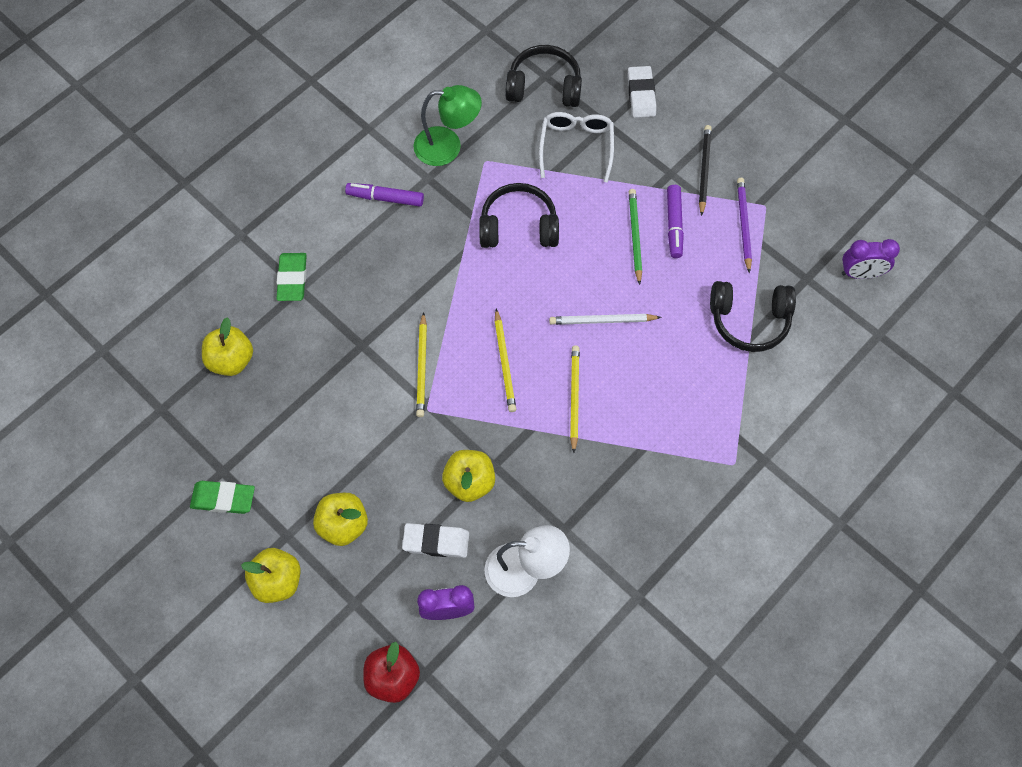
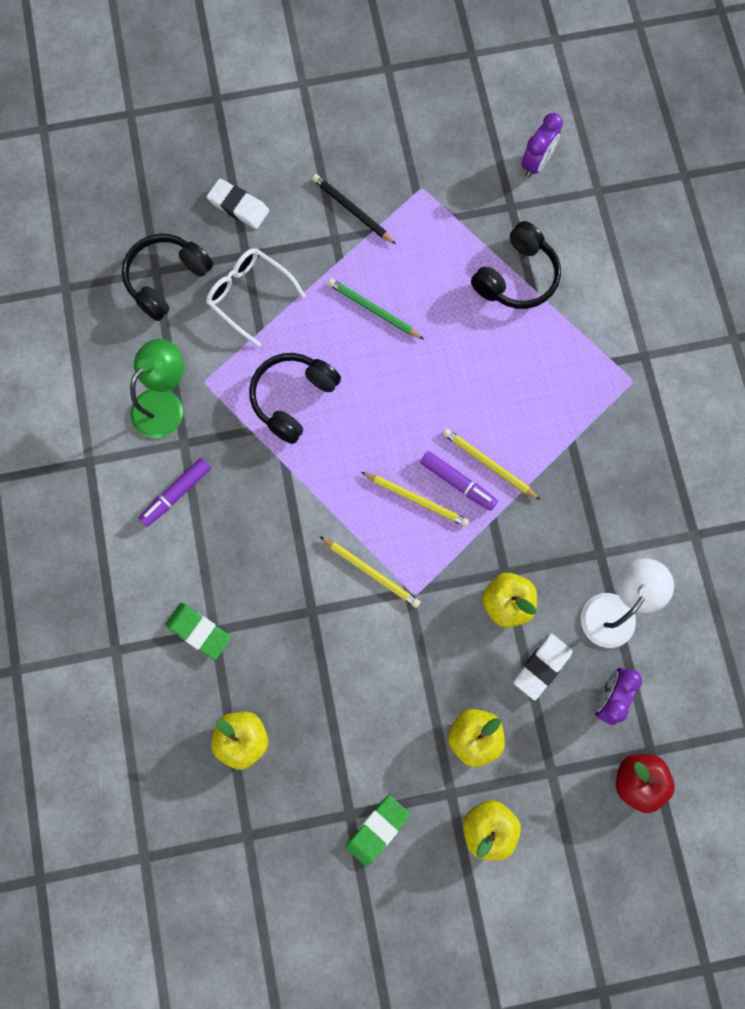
camera: 55 degrees left, 10 degrees up
(602, 321) = (434, 392): white pencil -> none
(674, 225) = (386, 271): purple marker -> purple marker (458, 483)
(743, 225) = (427, 218): purple pencil -> none

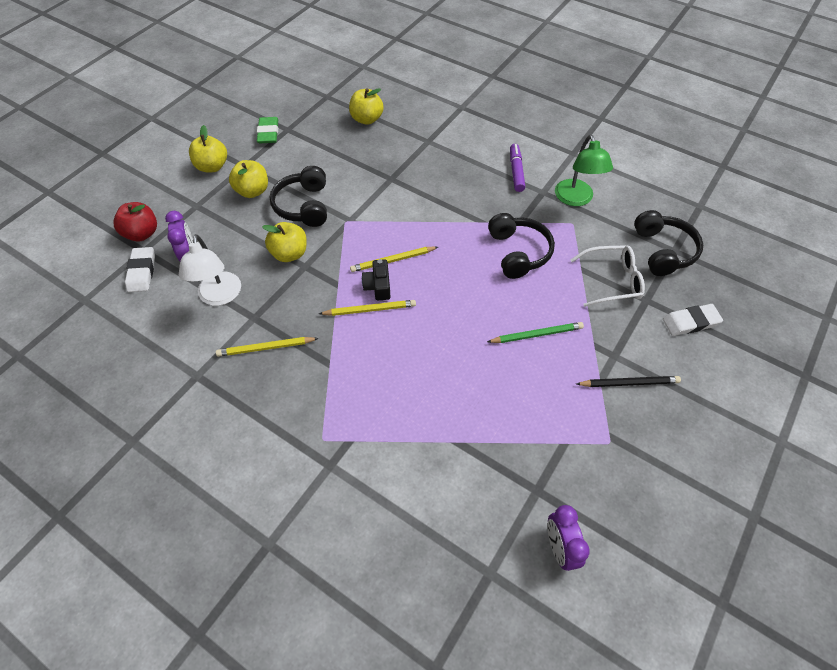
camera: 135 degrees right, 20 degrees down
(198, 631) = (434, 136): green eraser -> none
(371, 572) = (379, 213): yellow pencil -> yellow pencil (266, 348)
(458, 483) = (378, 286): purple marker -> black camera
(517, 277) = (474, 439): black headphones -> black headphones (303, 206)
(542, 666) = (241, 241): white eraser -> white eraser (142, 272)

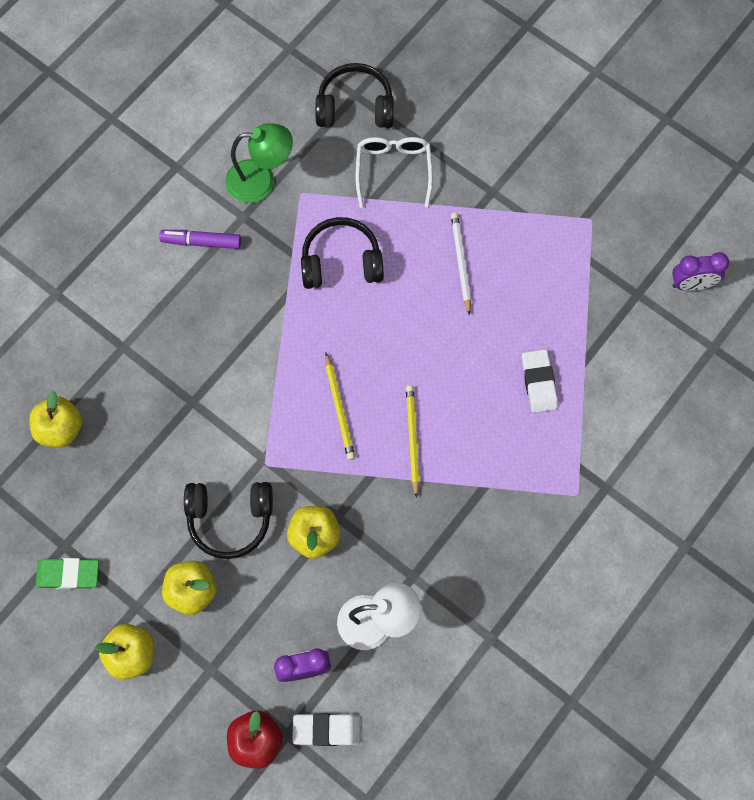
camera: 85 degrees left, 15 degrees up
(266, 348) = (458, 559): yellow pencil -> none
(378, 286) = (378, 428): black camera -> none
(536, 334) = (460, 263): green pencil -> white pencil
(629, 383) = (526, 186): black pencil -> none
(690, 322) = (456, 108): white eraser -> white eraser (538, 382)

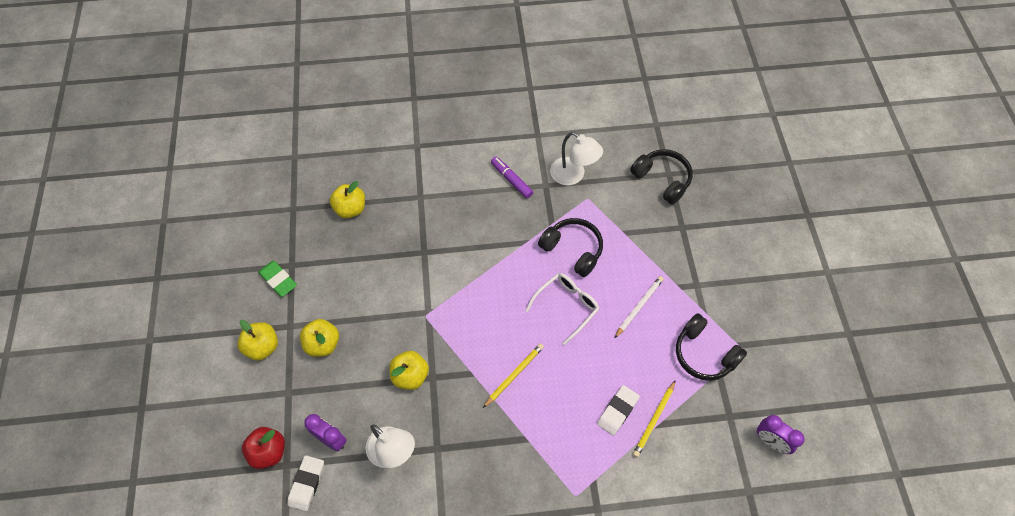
camera: 45 degrees right, 10 degrees down
(230, 519) = (379, 326): black headphones -> black headphones (704, 354)
(261, 181) = (573, 175): green lamp -> white lamp
(326, 730) = (307, 484): white eraser -> white eraser turned 60 degrees clockwise
(339, 408) = (493, 323): yellow pencil -> yellow pencil (654, 420)
(393, 170) = (650, 227): white glasses -> white glasses (567, 306)

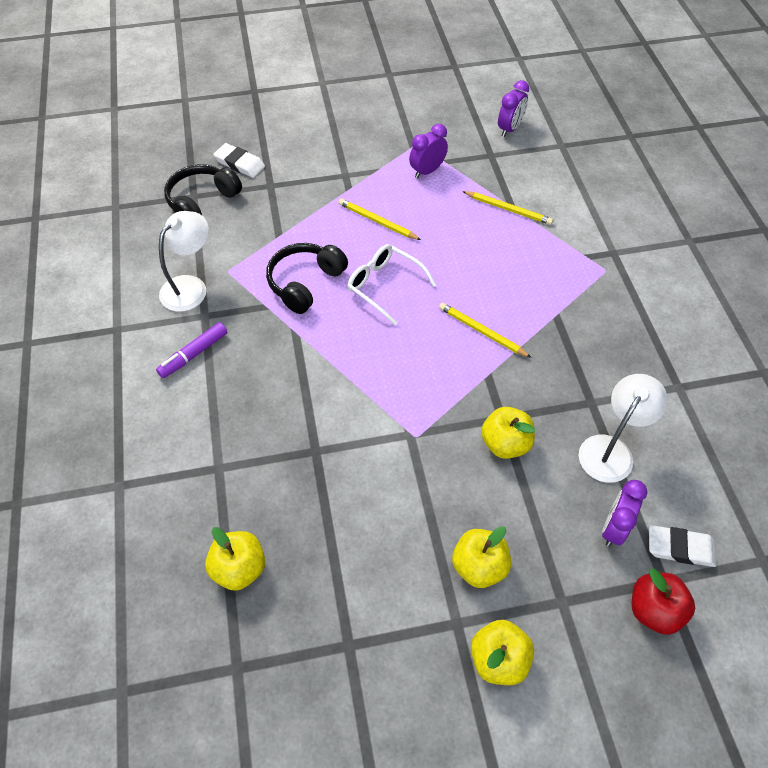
camera: 95 degrees left, 5 degrees down
(278, 280) = (378, 661): green eraser -> none
(617, 411) = (505, 238): white eraser -> white eraser (240, 163)
(639, 306) = (377, 222): white pencil -> yellow pencil
(704, 354) = (427, 171): black headphones -> purple clock

